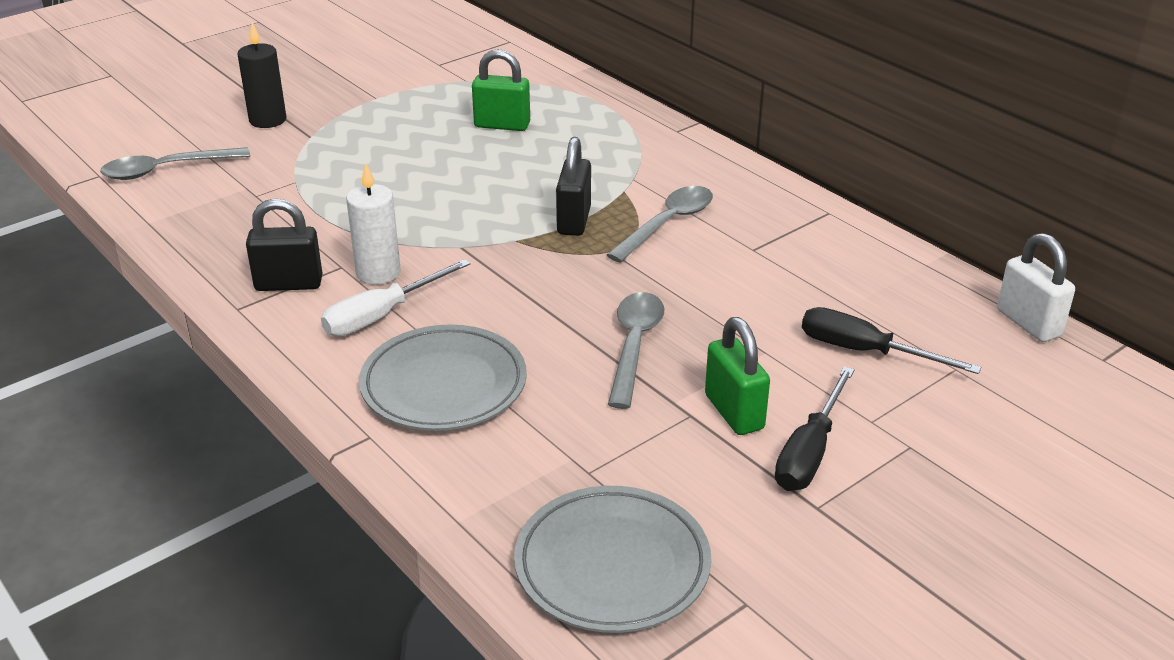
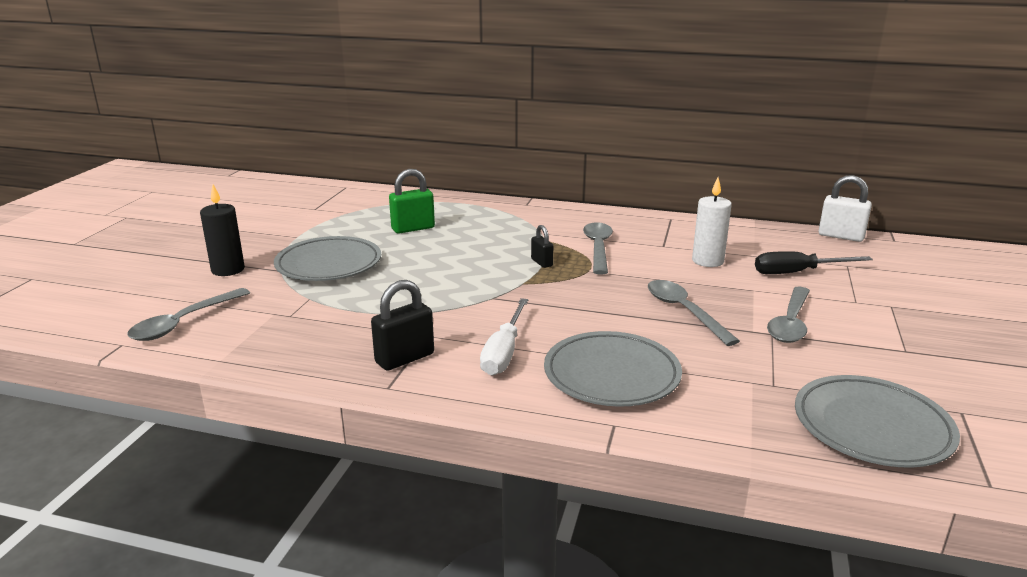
camera: 35 degrees left, 10 degrees down
(361, 145) = (329, 264): none -> grey plate
(378, 273) = (461, 330): white candle -> white candle (707, 261)
(574, 221) = (541, 262): black padlock -> black padlock, size x0.59
(734, 412) = (790, 323): green padlock -> grey spoon
(809, 452) = (856, 327): black screwdriver -> none

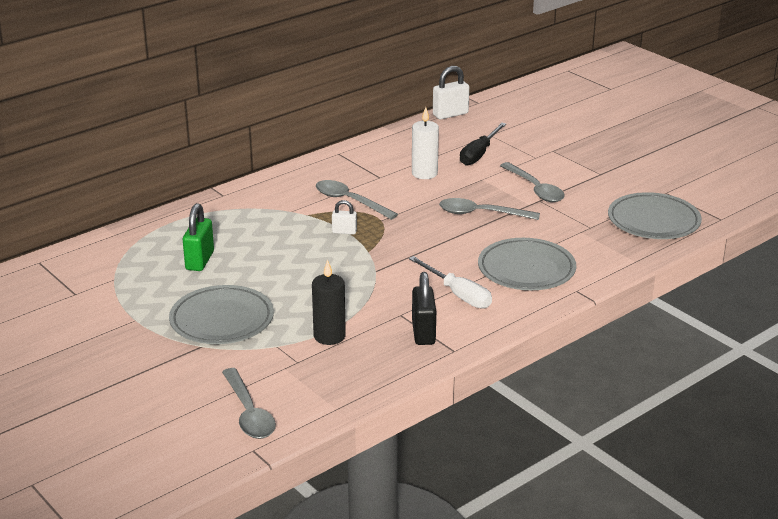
camera: 55 degrees left, 5 degrees up
(228, 270) = (164, 371): black candle -> black candle (329, 336)
(541, 262) = (344, 231): black padlock -> white padlock

